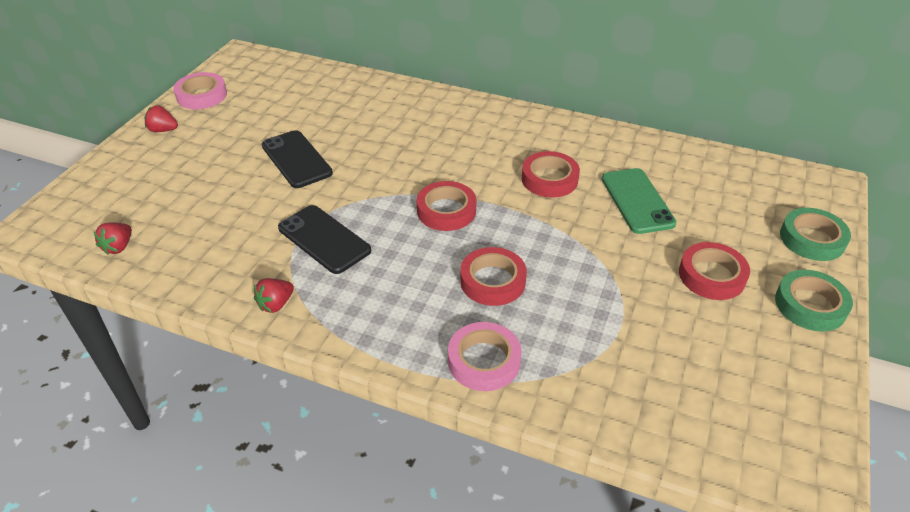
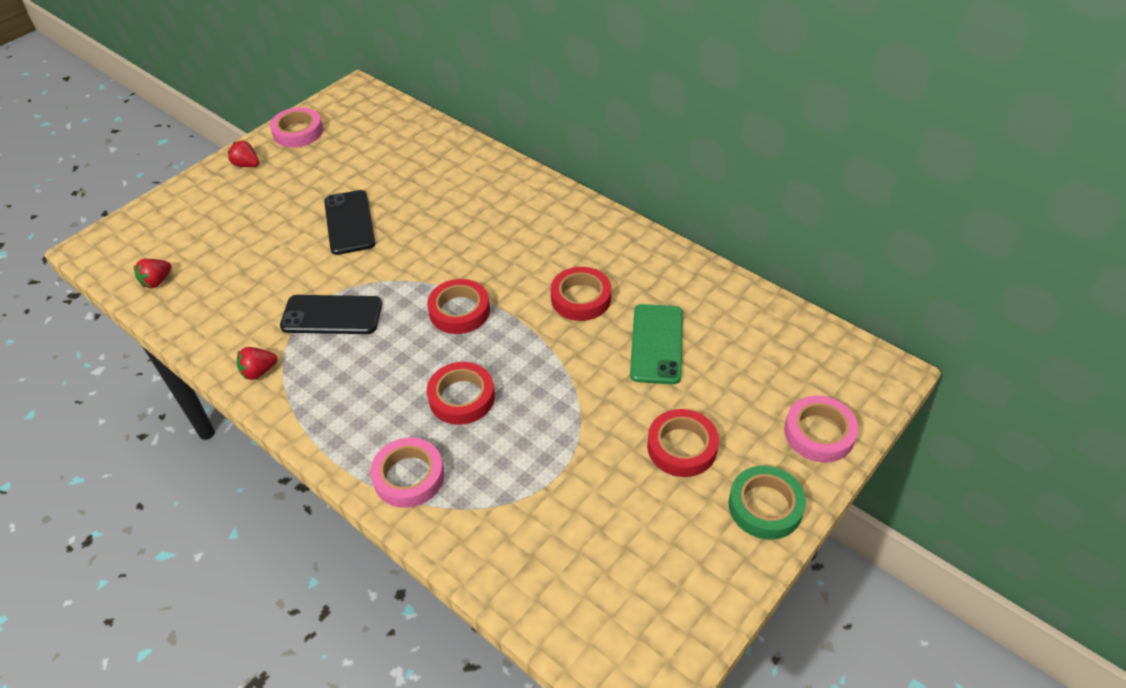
camera: 20 degrees right, 5 degrees up
(324, 239) = (332, 315): black phone -> black phone turned 60 degrees counterclockwise
(812, 239) = (819, 433): green tape -> pink tape

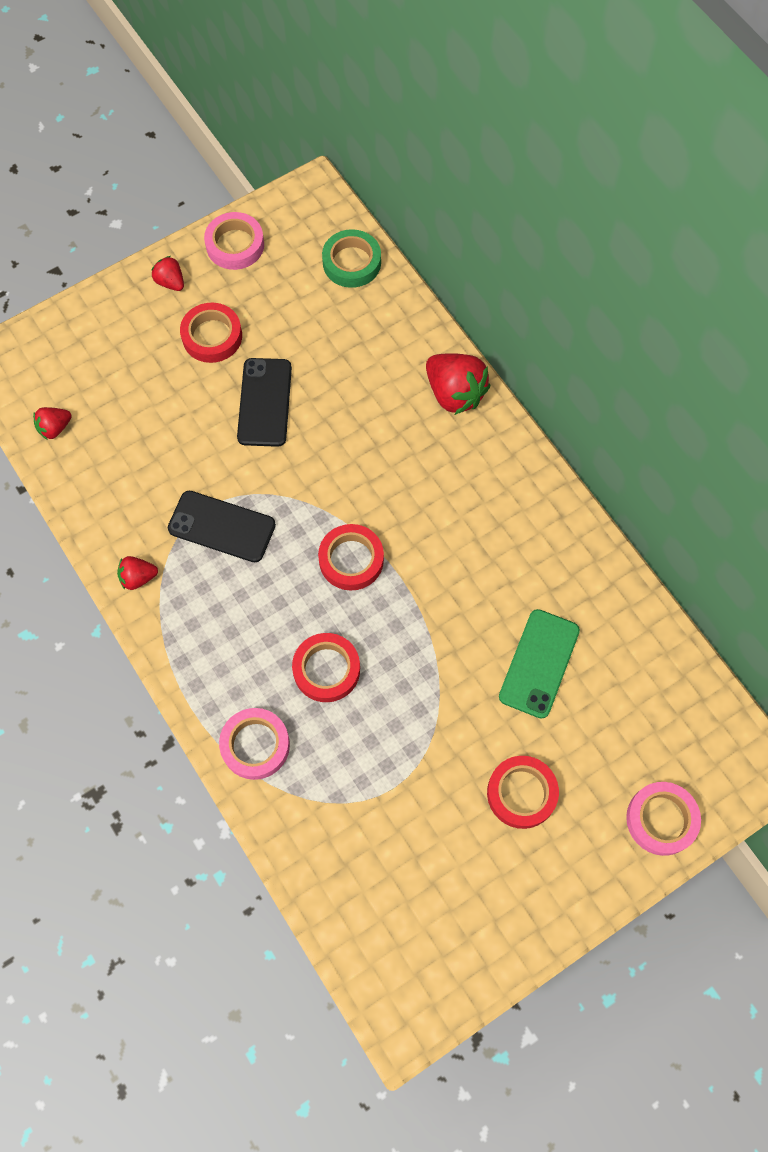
camera: 15 degrees right, 20 degrees up
(512, 182) = (454, 393): none -> red strawberry
(581, 298) = (480, 581): red tape -> red tape (212, 336)
(765, 506) = (577, 882): green tape -> green tape (351, 262)

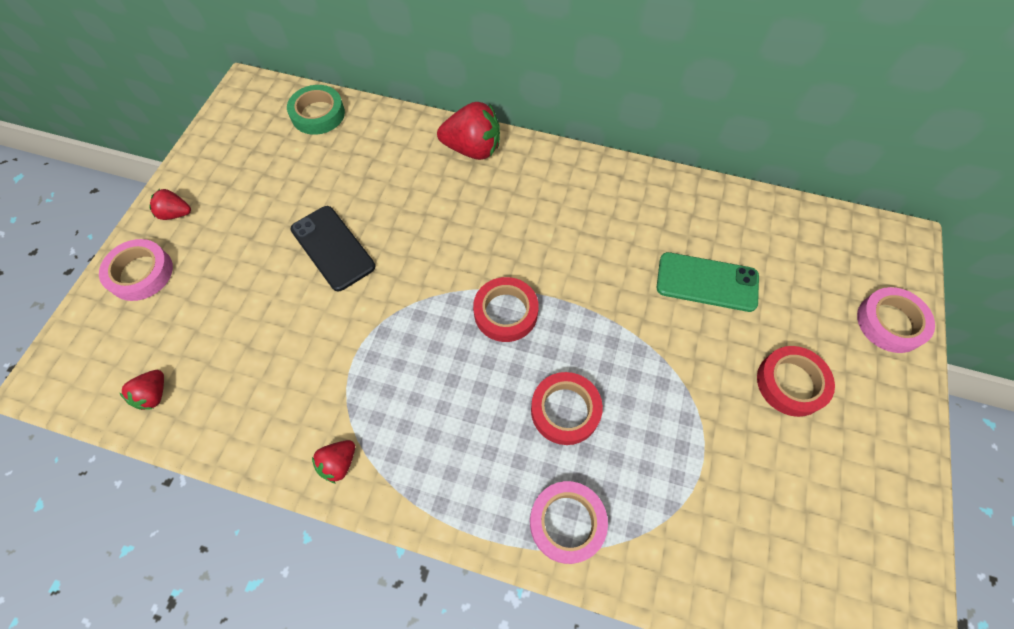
camera: 40 degrees left, 5 degrees down
(212, 336) = (246, 230): red tape -> none
(222, 527) = (378, 365): black phone -> none
(235, 245) = (212, 156): pink tape -> pink tape (141, 273)
(539, 663) = (707, 282): green phone -> green phone turned 60 degrees counterclockwise

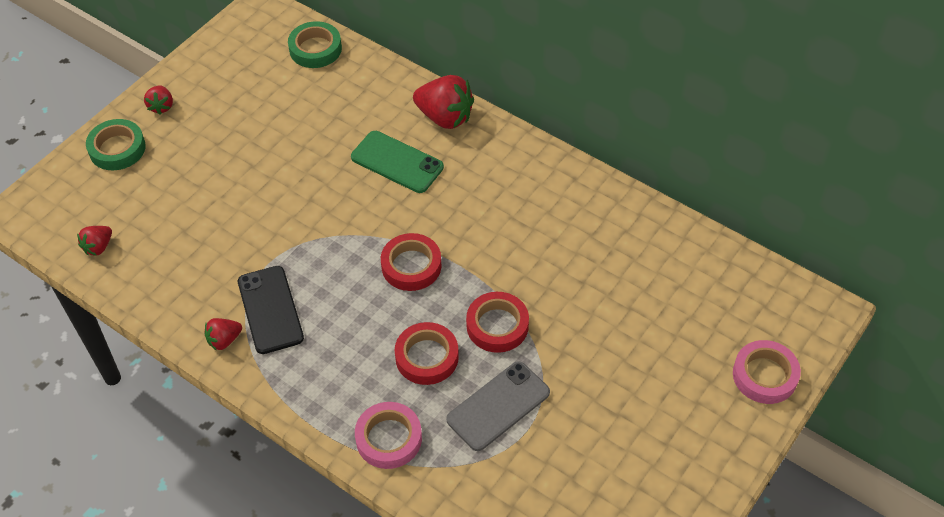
camera: 20 degrees right, 10 degrees down
(141, 273) = (117, 149): pink tape -> green tape
(176, 213) = (161, 106): red strawberry -> red strawberry turned 120 degrees counterclockwise
(332, 248) = (283, 171): black phone -> black phone (270, 310)
(662, 442) = (498, 406): none -> grey phone
(707, 282) = (607, 292): green phone -> green phone (397, 162)
(791, 383) = (639, 396): red tape -> red tape (497, 326)

